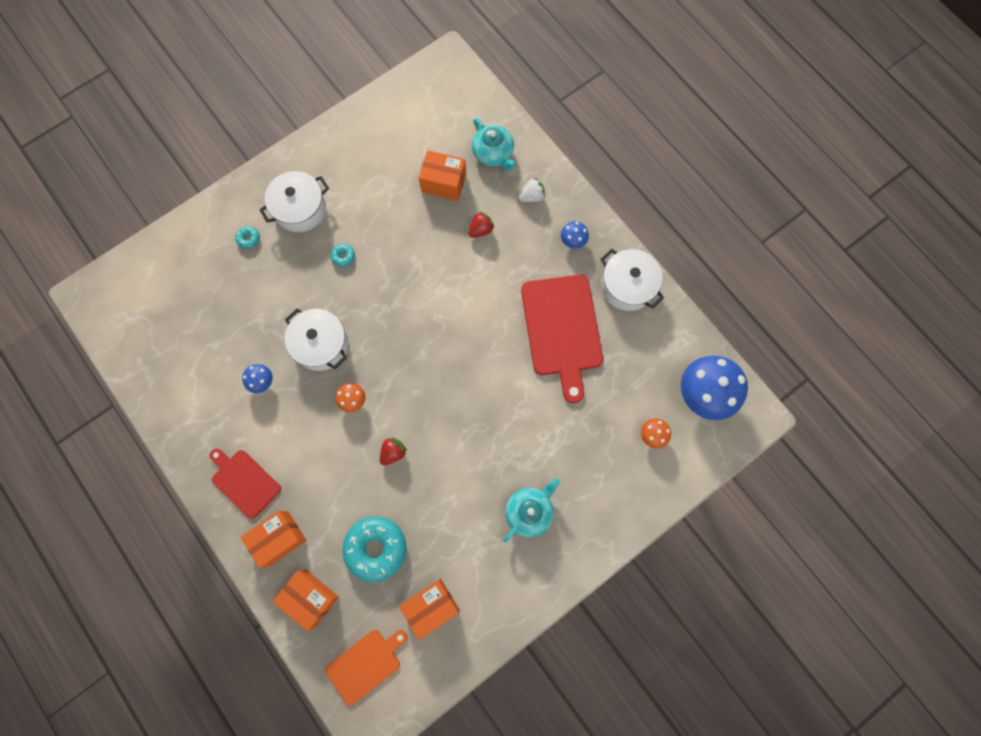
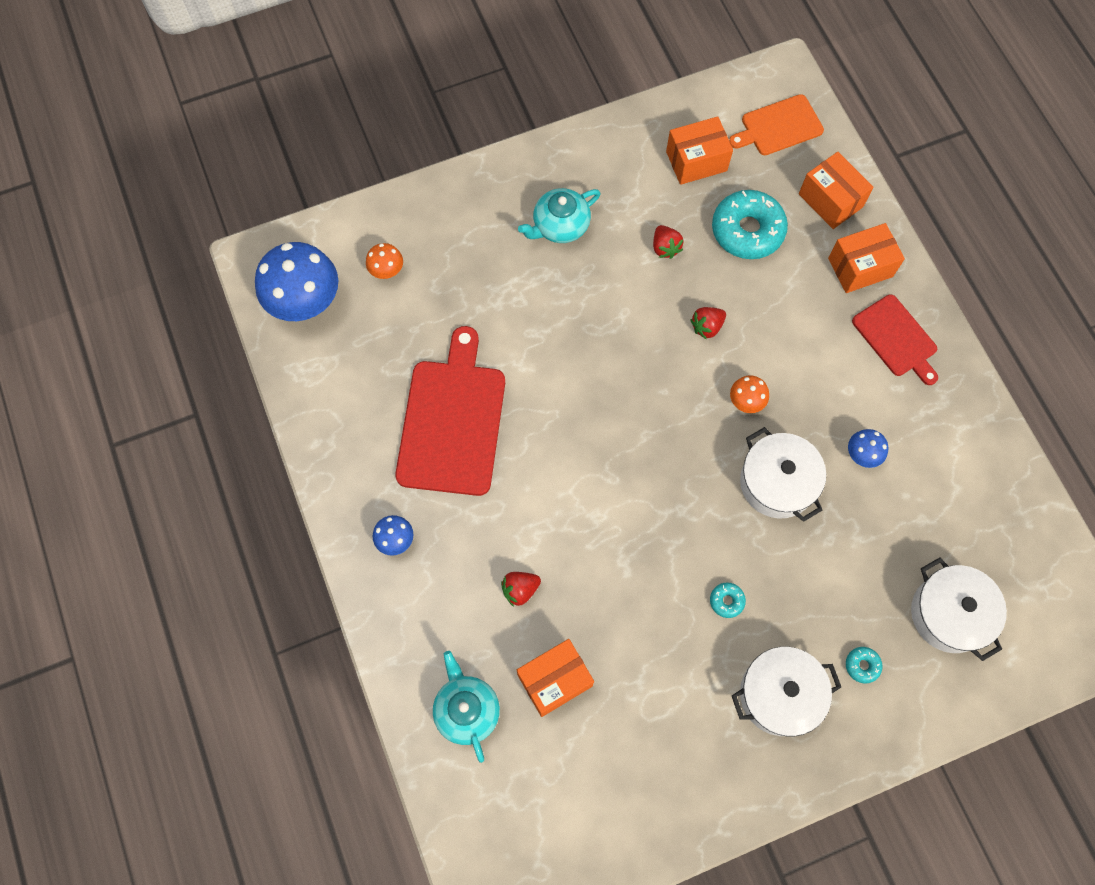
camera: 165 degrees left, 5 degrees down
(440, 514) = (665, 248): none -> red strawberry
(443, 183) = (555, 680): orange box -> orange box turned 60 degrees counterclockwise
(532, 196) = (431, 622): white strawberry -> none
(627, 286) = (345, 456): white pot -> white pot (949, 614)

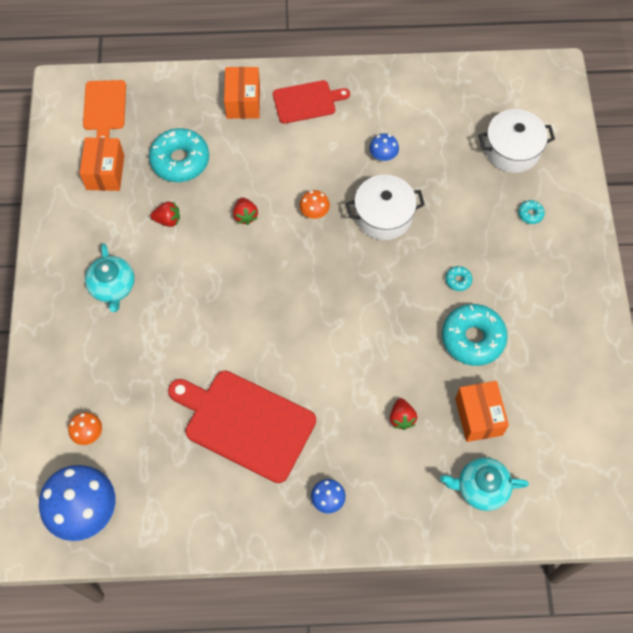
camera: 70 degrees left, 5 degrees down
(654, 643) = (472, 338): none -> turquoise donut
(779, 694) = (534, 272): white pot -> none
(830, 200) = (182, 99): orange box -> none

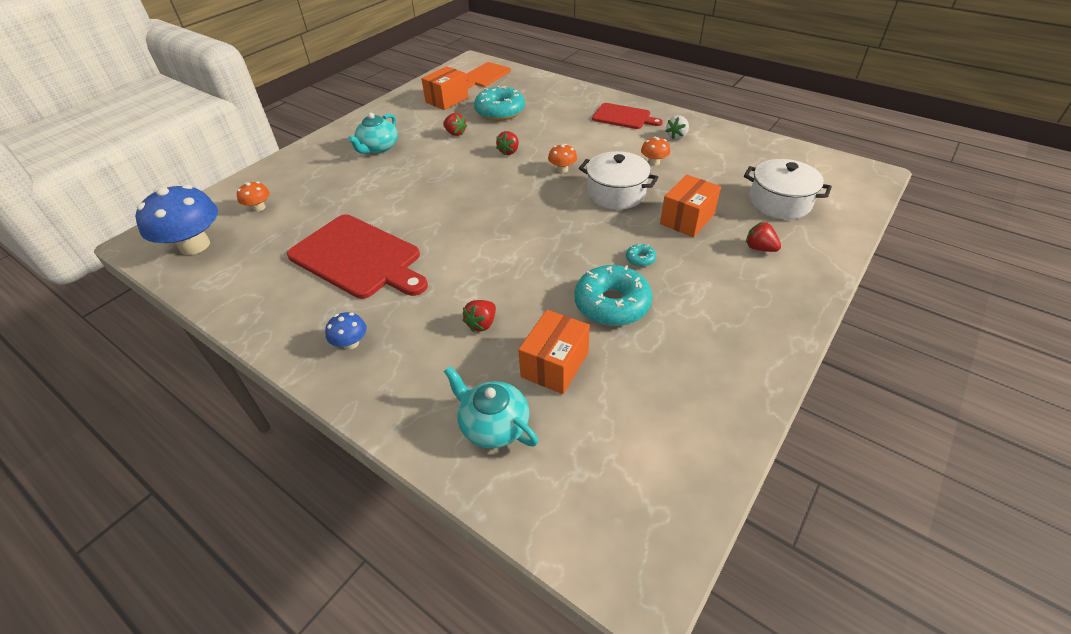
camera: 40 degrees right, 20 degrees down
(243, 101) = (577, 102): orange box -> orange box (687, 219)
(245, 423) = (358, 258): red cutting board -> red cutting board turned 150 degrees clockwise
(375, 105) = (677, 136): none -> white strawberry
(383, 155) = (654, 162): blue mushroom -> orange mushroom
(530, 214) = (759, 248): turquoise donut -> red strawberry

